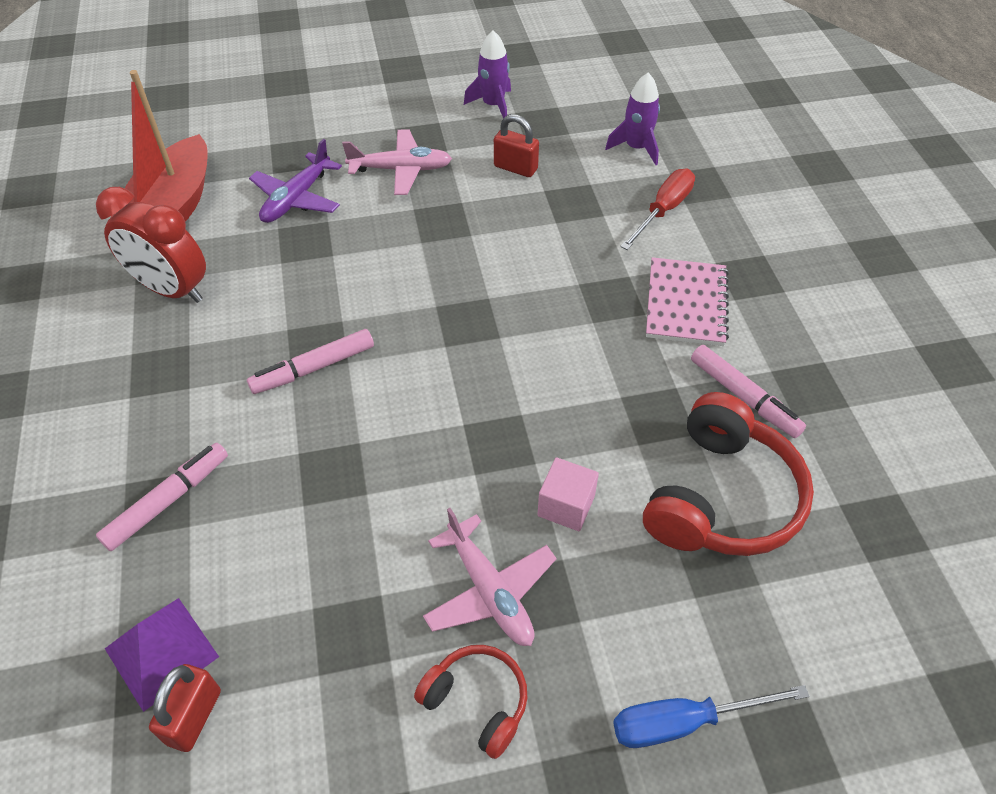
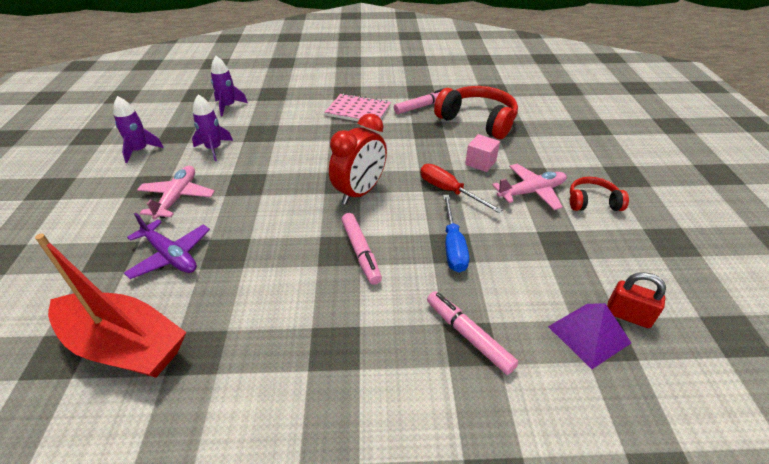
camera: 80 degrees left, 10 degrees down
(172, 290) = (239, 342): red clock -> red clock (360, 192)
(477, 702) = (592, 202): red headphones -> red headphones turned 45 degrees clockwise
(515, 168) = (214, 149): red padlock -> purple rocket
(663, 211) = (286, 106): red screwdriver -> red screwdriver (449, 191)
(684, 722) = (588, 147): blue screwdriver -> blue screwdriver (453, 246)

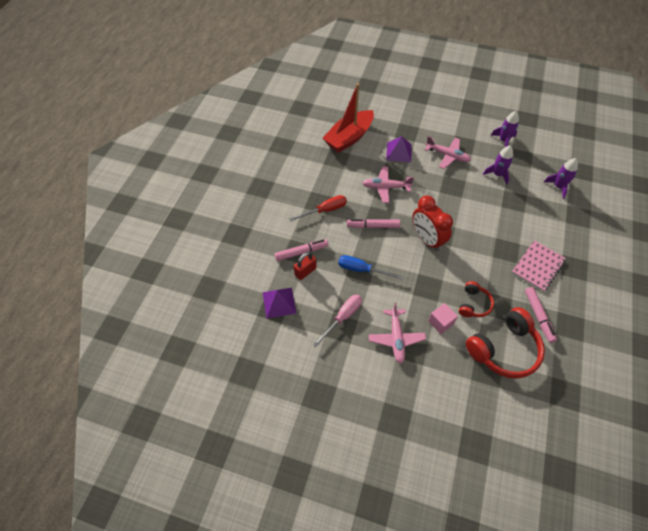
camera: 110 degrees right, 15 degrees up
(170, 256) = (399, 152): purple plane -> purple pyramid
(267, 255) = (385, 187): none -> pink plane
(449, 191) = (413, 288): red screwdriver -> red screwdriver (325, 210)
(546, 247) = (343, 317): none -> pink screwdriver
(592, 202) = (372, 372): red headphones -> red headphones (473, 304)
(628, 315) = (281, 328): red padlock -> red padlock (305, 271)

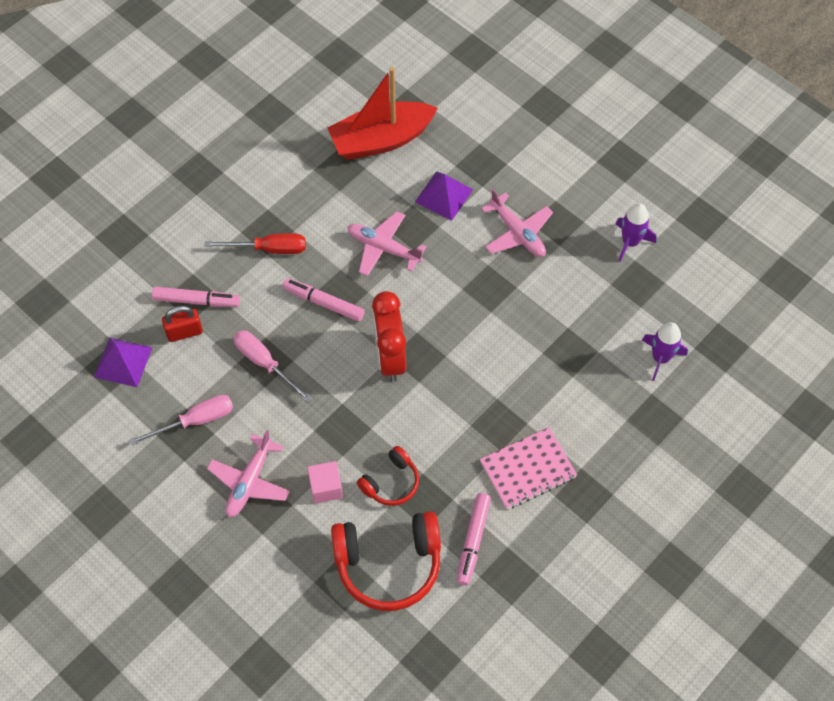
camera: 25 degrees right, 5 degrees up
(362, 270) = (265, 363): blue screwdriver -> pink screwdriver
(497, 174) = (575, 297): purple rocket -> none

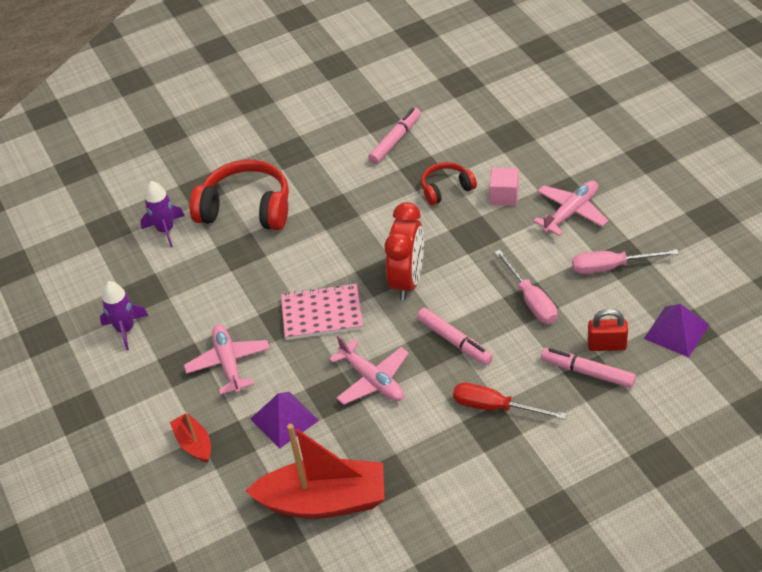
camera: 155 degrees left, 15 degrees down
(388, 564) = (470, 139): red headphones -> red headphones (246, 208)
(508, 158) = (194, 443): none -> red boat
(528, 469) = (327, 176): pink notebook -> pink notebook (322, 313)

